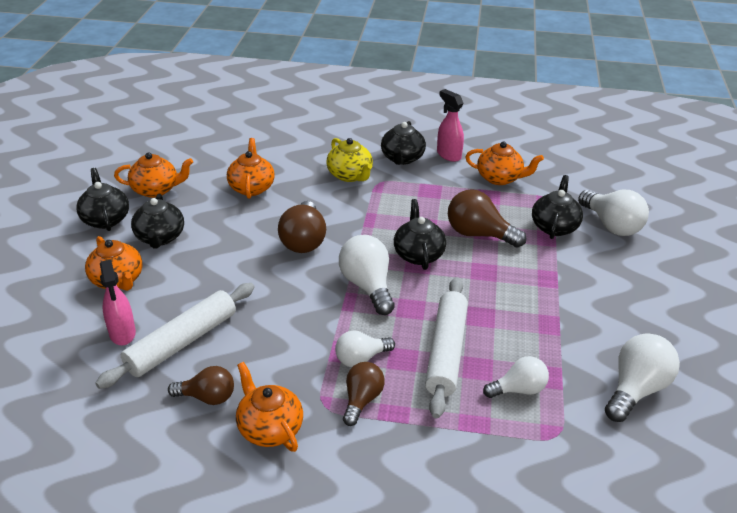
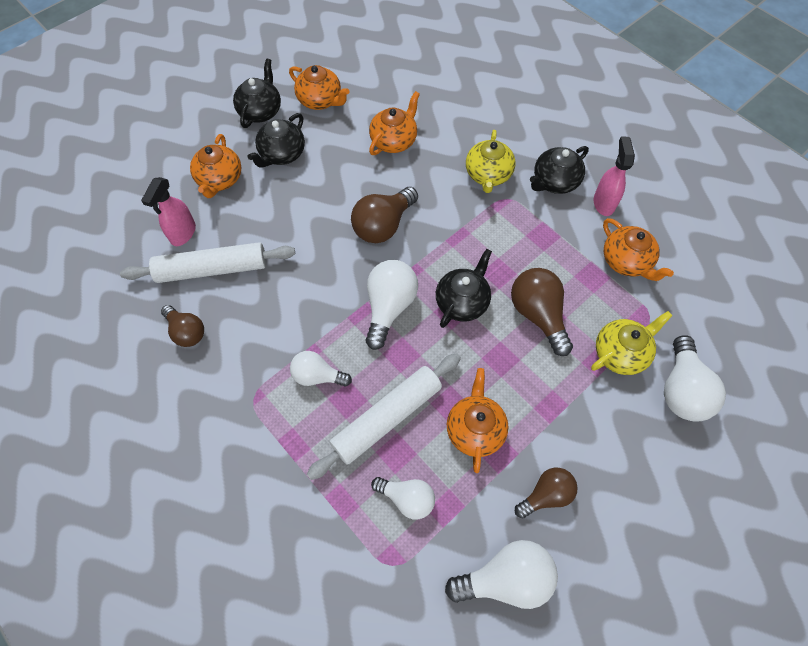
camera: 40 degrees right, 25 degrees up
(269, 428) = (201, 390): orange teapot -> orange teapot (475, 429)
(362, 400) = (283, 415): brown light bulb -> brown light bulb (546, 495)
(554, 226) = (620, 353): black teapot -> yellow teapot

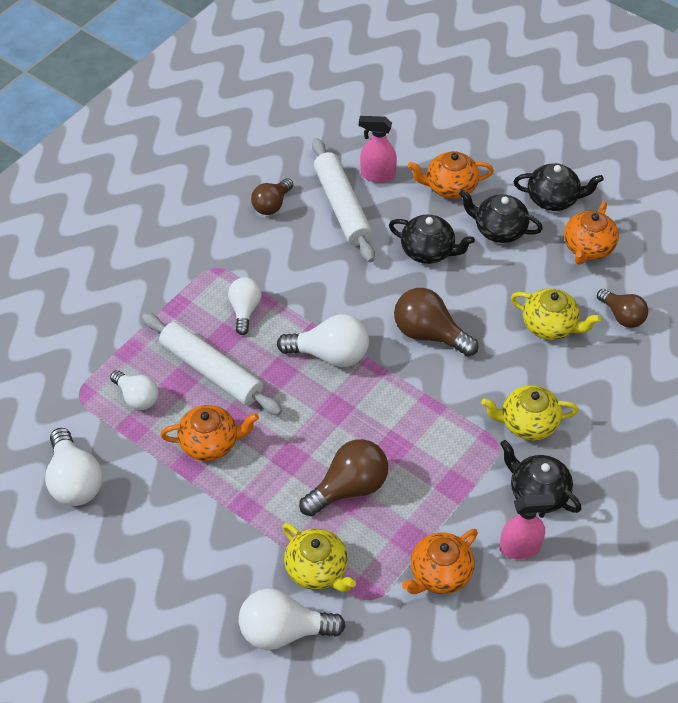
camera: 80 degrees right, 10 degrees down
(394, 141) = (550, 326): orange teapot -> yellow teapot
(407, 499) = (137, 397): white light bulb -> white light bulb turned 60 degrees counterclockwise
(462, 302) = (350, 417): black teapot -> black teapot (428, 251)
(546, 495) = (153, 508): brown light bulb -> brown light bulb (622, 316)

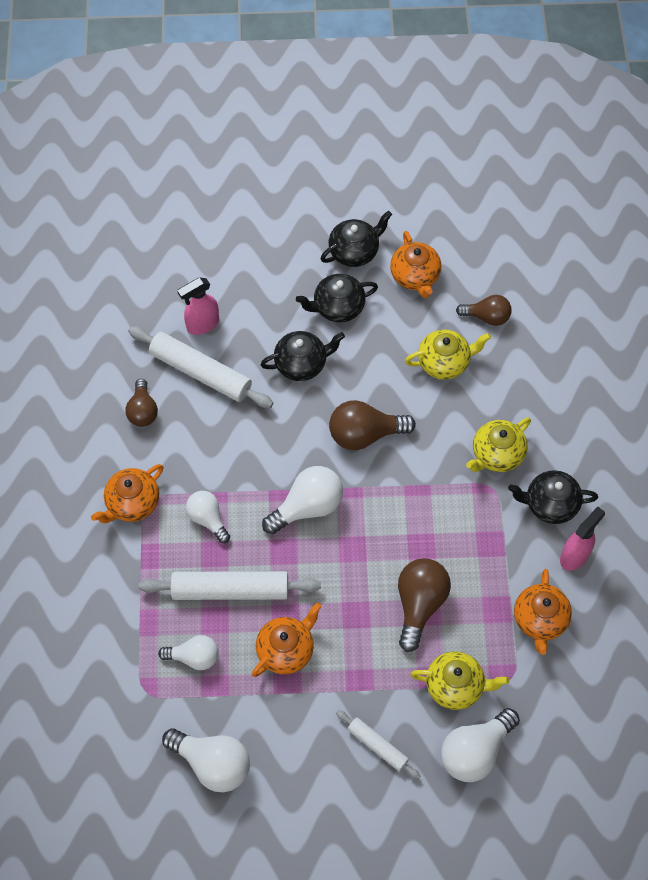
camera: 40 degrees left, 10 degrees up
(210, 565) = (377, 746): none -> white rolling pin
(450, 187) = (268, 295): orange teapot -> orange teapot (132, 503)

